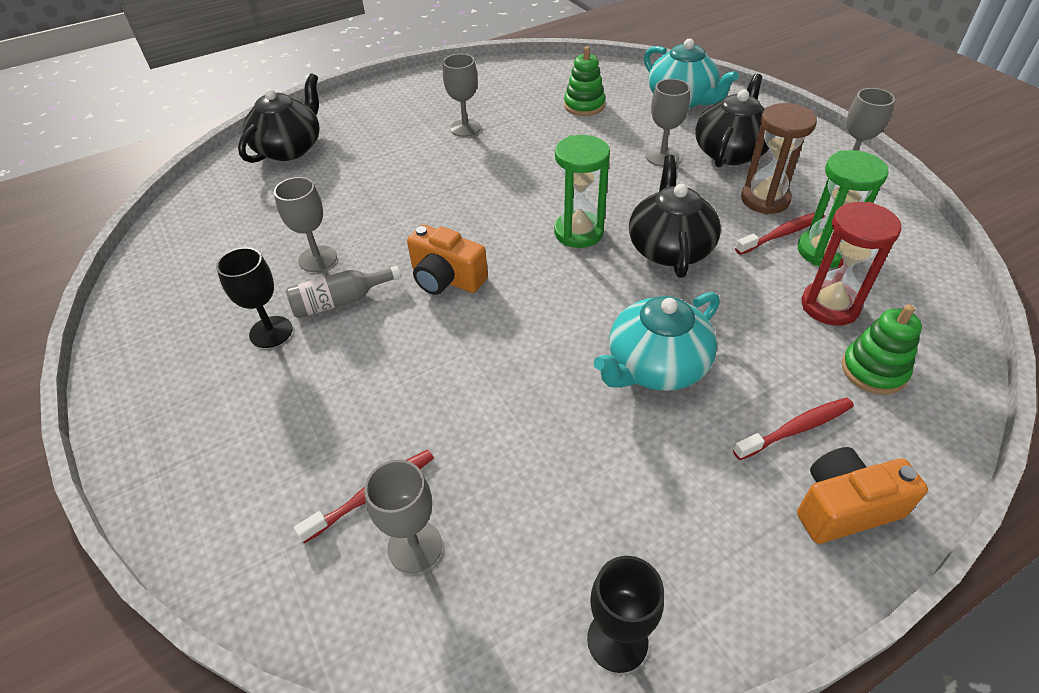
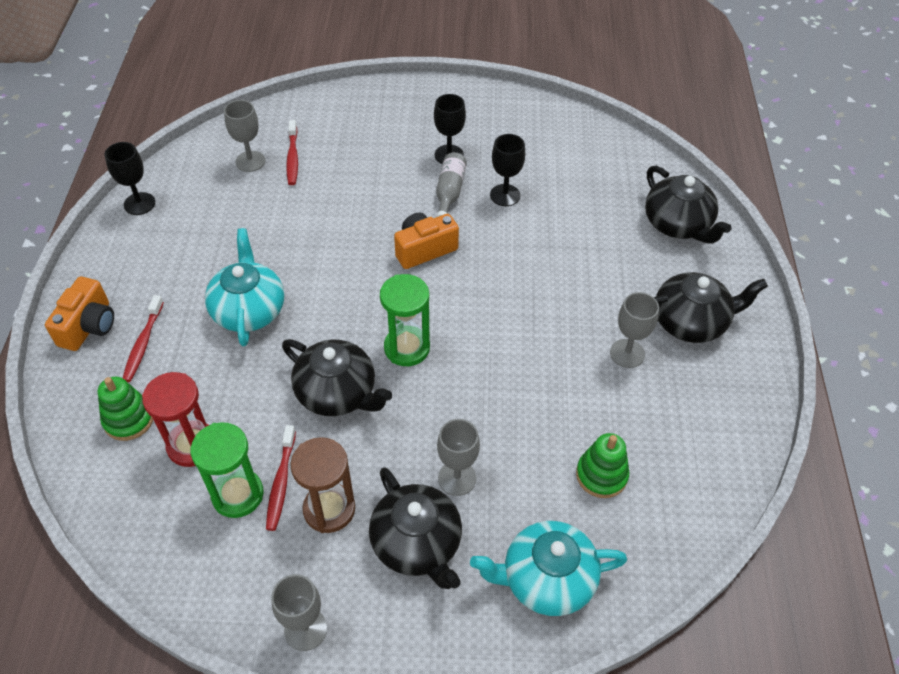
camera: 120 degrees right, 5 degrees up
(317, 259) = (505, 195): grey goblet -> black goblet
(405, 112) = (691, 322): none -> black teapot

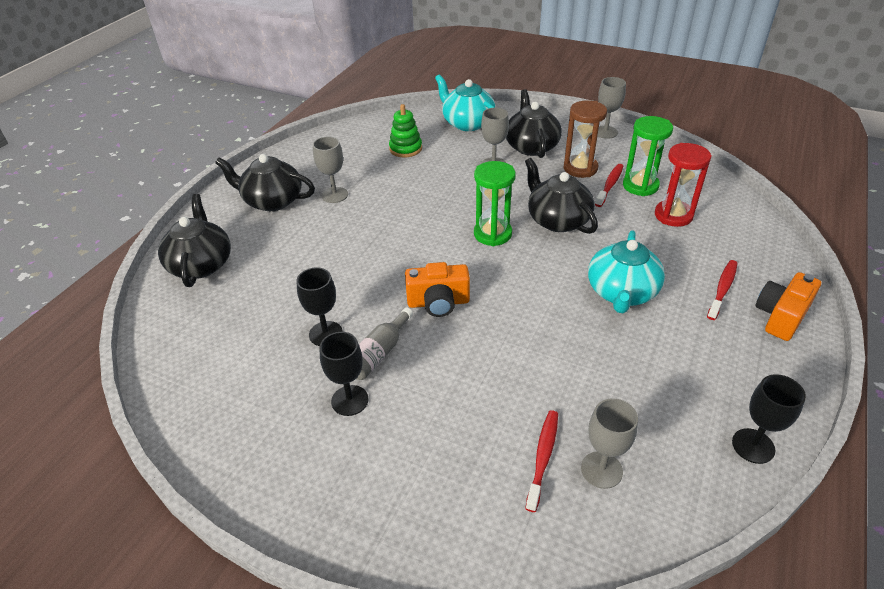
camera: 155 degrees left, 10 degrees down
(129, 419) = (726, 240): green stacking toy -> none
(546, 579) = (467, 123): turquoise teapot -> turquoise teapot turned 150 degrees counterclockwise

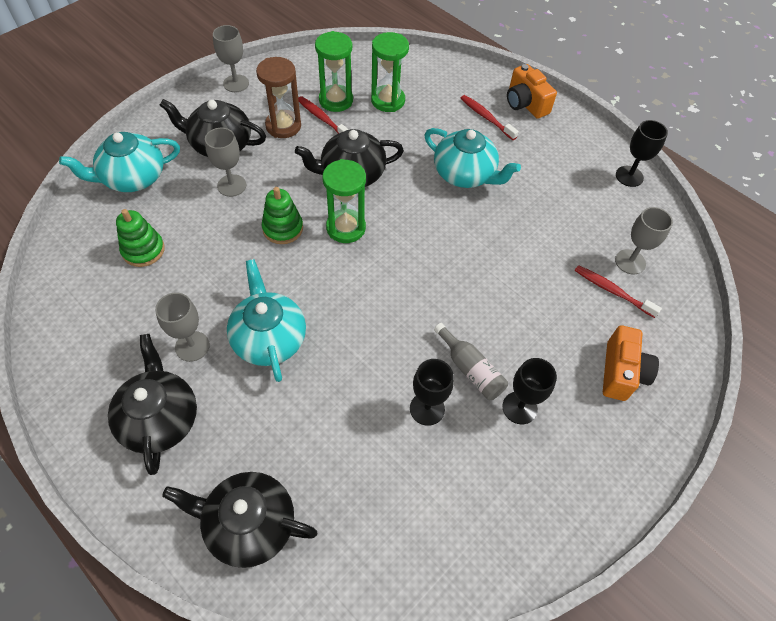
camera: 75 degrees left, 15 degrees up
(272, 201) = (160, 418): black teapot -> black teapot turned 135 degrees clockwise
(358, 227) = (269, 338): none -> turquoise teapot
(438, 302) = (423, 302): orange camera -> orange camera (621, 372)
(468, 201) = (283, 228): none -> green stacking toy
(673, 215) = (388, 100): red hourglass -> green hourglass

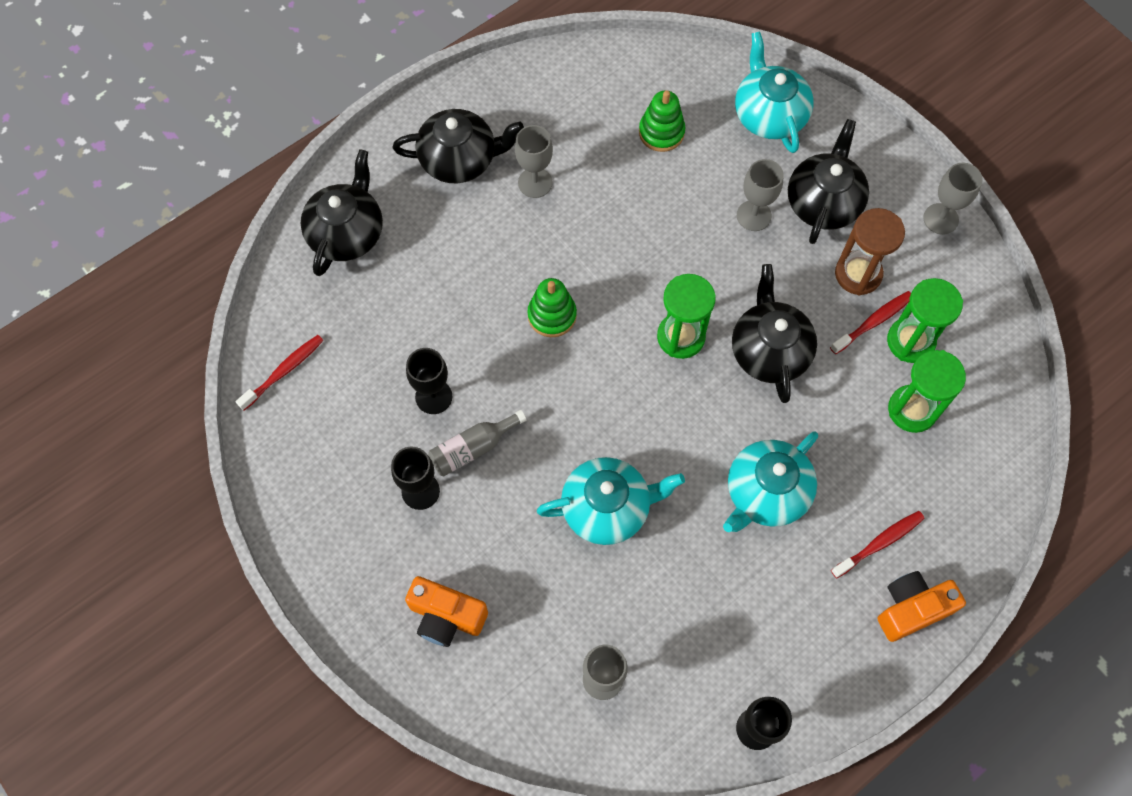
camera: 100 degrees right, 10 degrees up
(269, 338) = (536, 252): turquoise teapot -> turquoise teapot (607, 508)
(283, 228) = (684, 269): green stacking toy -> green stacking toy (552, 315)
(612, 291) = (559, 641): red toothbrush -> red toothbrush (283, 371)

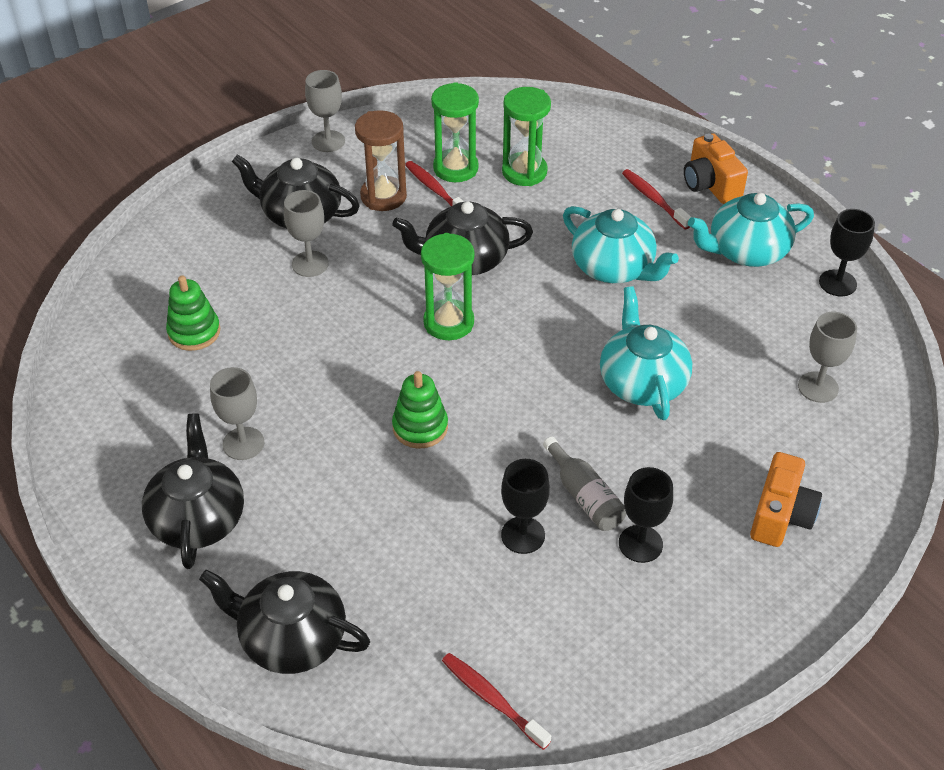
camera: 90 degrees left, 20 degrees down
(769, 115) = (188, 248): turquoise teapot -> turquoise teapot (746, 251)

